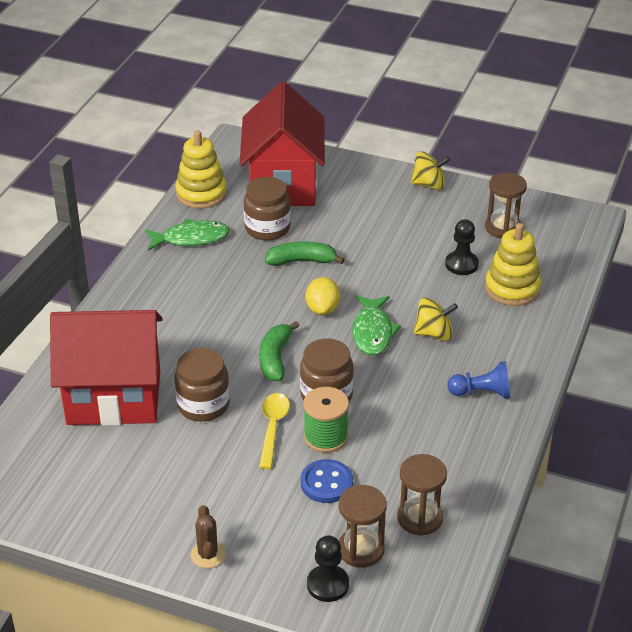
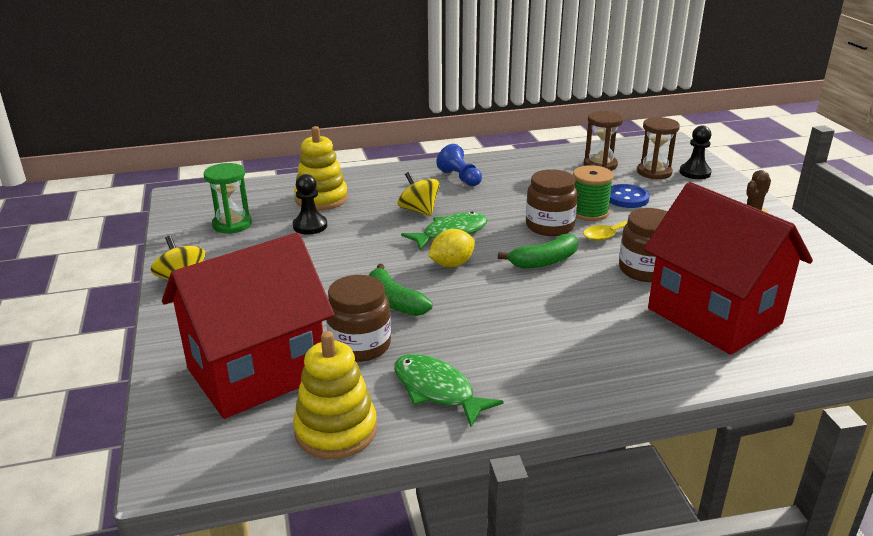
camera: 125 degrees left, 10 degrees down
(503, 228) = (232, 224): brown hourglass -> green hourglass

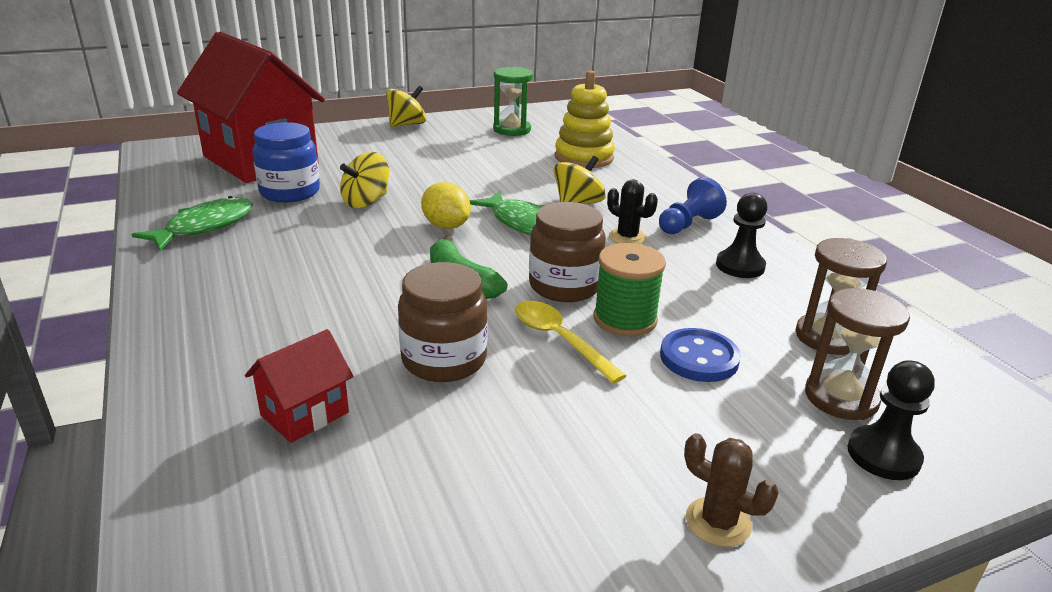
camera: 80 degrees right, 0 degrees up
(310, 226) = (518, 157): black pawn -> black pawn (740, 266)
(336, 430) = (168, 191): yellow stacking toy -> none
(360, 345) = (290, 192): brown jar -> blue jar
(394, 301) = (366, 202): green banana -> yellow spinning top
(478, 199) = (627, 237): none -> black cactus
(714, 316) = (305, 414): red house -> red house, size x0.42

